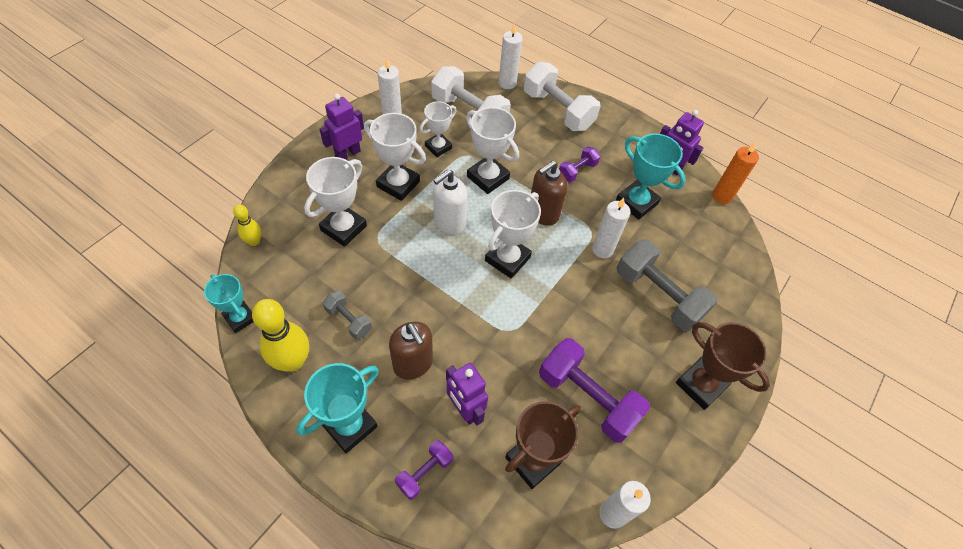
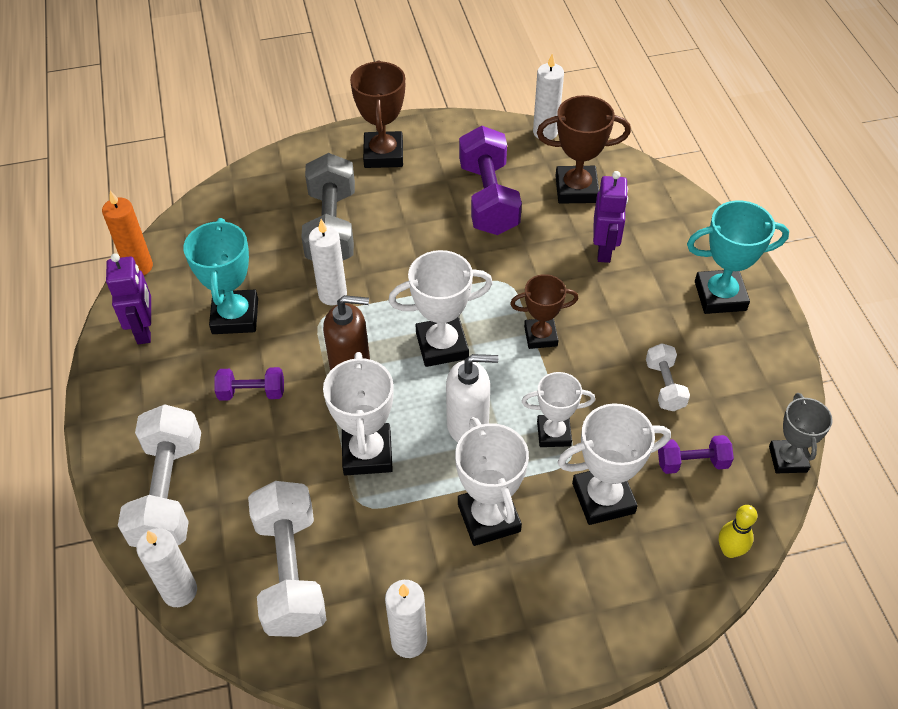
camera: 135 degrees left, 5 degrees down
(240, 318) = (787, 459): turquoise trophy -> grey trophy
(293, 361) = (748, 380): yellow bowling pin -> none
(347, 153) = (522, 615): purple robot -> none
(349, 320) = (664, 386): grey dumbbell -> white dumbbell
(413, 364) = (625, 309): brown soap dispenser -> none
(424, 472) = (674, 230): purple dumbbell -> purple dumbbell (692, 462)
(438, 147) = (387, 541): white trophy -> white trophy (553, 433)
(454, 304) = (540, 336): none -> brown trophy

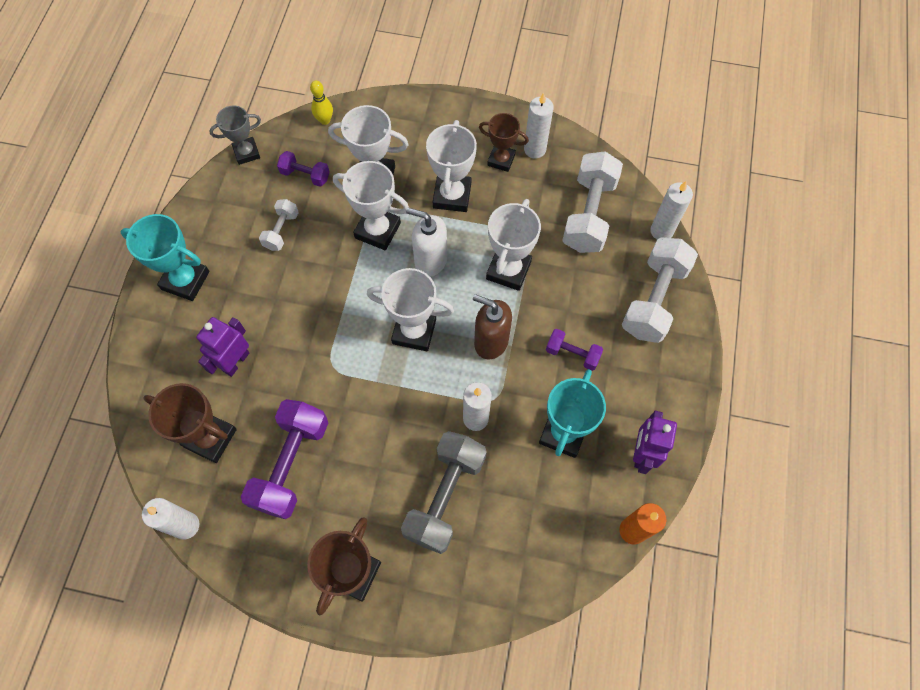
camera: 155 degrees left, 15 degrees up
(540, 336) = (338, 306): brown trophy -> brown trophy (501, 160)
(553, 433) = (377, 230): white trophy -> white trophy, size x1.51
(787, 459) = (246, 153): grey trophy -> grey trophy turned 45 degrees clockwise

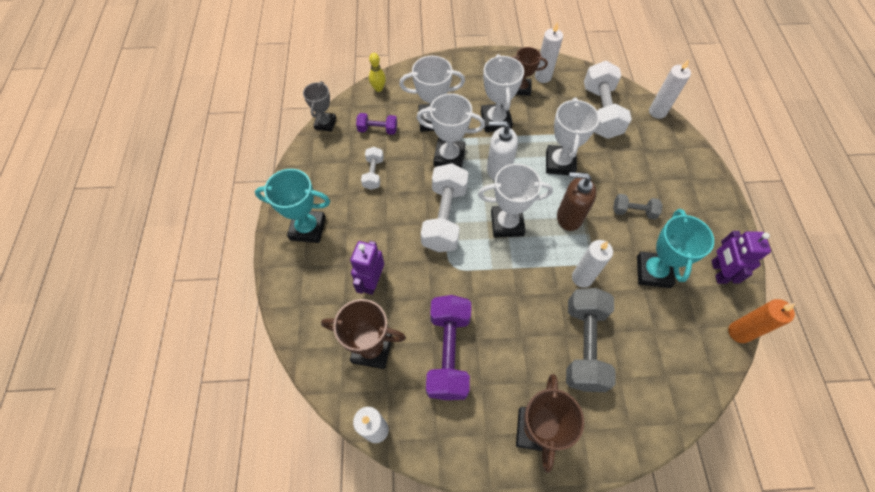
camera: 15 degrees left, 5 degrees down
(246, 153) = (325, 123): grey trophy -> grey trophy turned 45 degrees counterclockwise
(572, 354) = (633, 211): purple dumbbell -> grey dumbbell
(654, 300) = (674, 159): white dumbbell -> white dumbbell (445, 217)

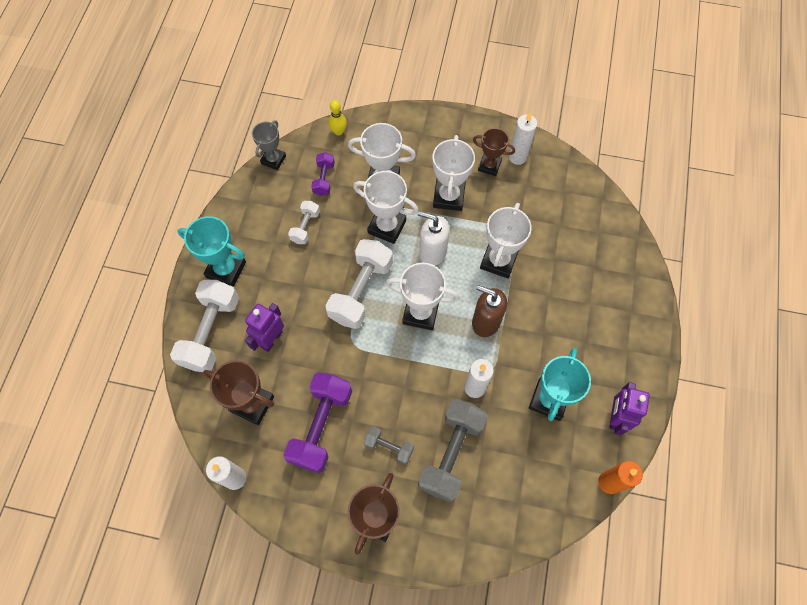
camera: 15 degrees right, 5 degrees up
(377, 130) = (324, 179): purple dumbbell -> purple dumbbell turned 75 degrees clockwise
(601, 112) = (565, 213): white dumbbell -> white dumbbell (211, 332)
(633, 211) = (554, 332): grey dumbbell -> grey dumbbell (389, 447)
(657, 112) = (627, 227): white candle -> none

